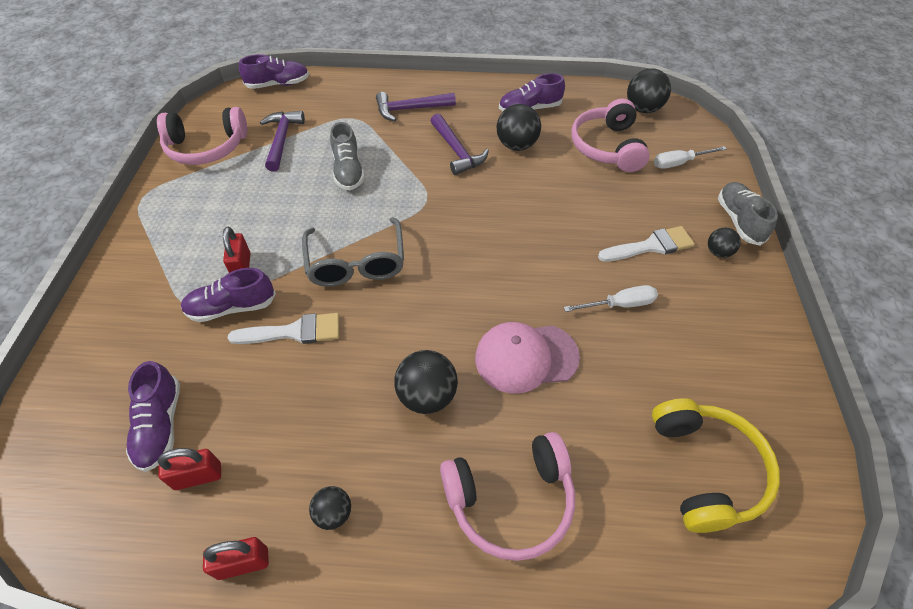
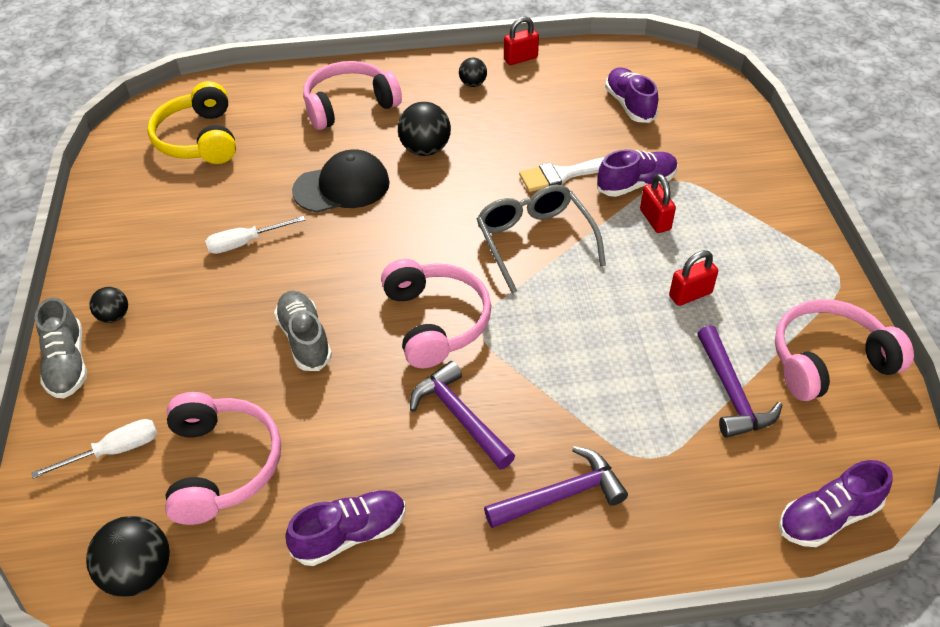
camera: 170 degrees right, 5 degrees down
(198, 476) = (579, 86): red padlock -> red padlock (690, 294)
(348, 171) = (604, 355): grey shoe -> grey shoe (304, 339)
(458, 210) = (436, 321): none -> pink headphones
(516, 145) = (368, 443): black ball -> none
(526, 357) = (342, 187): pink cap -> black cap
(651, 246) = (194, 311): white brush -> none

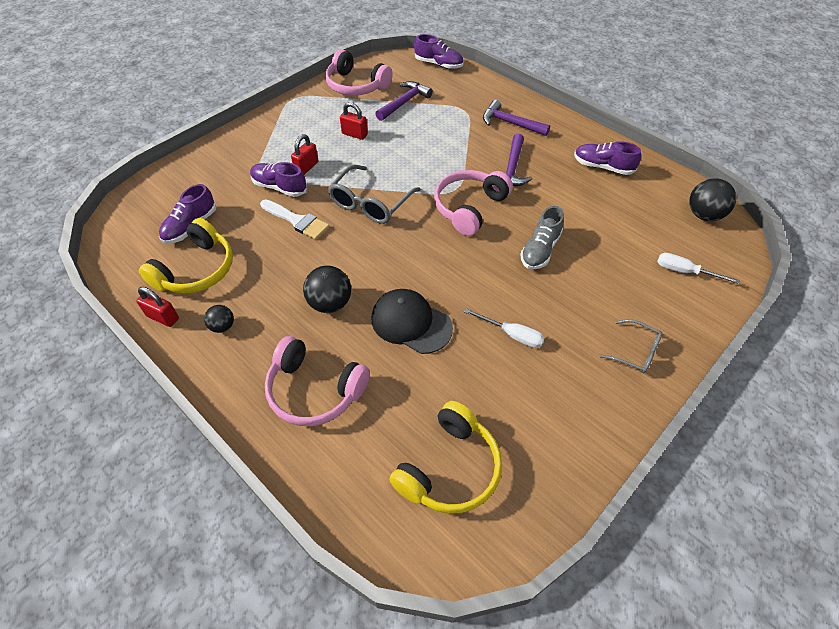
camera: 130 degrees left, 5 degrees up
(67, 363) = (684, 342): grey shoe -> none
(114, 316) = (635, 352): black ball -> grey glasses
(222, 465) = (635, 227): pink headphones -> none
(560, 91) = (196, 270): none -> yellow headphones

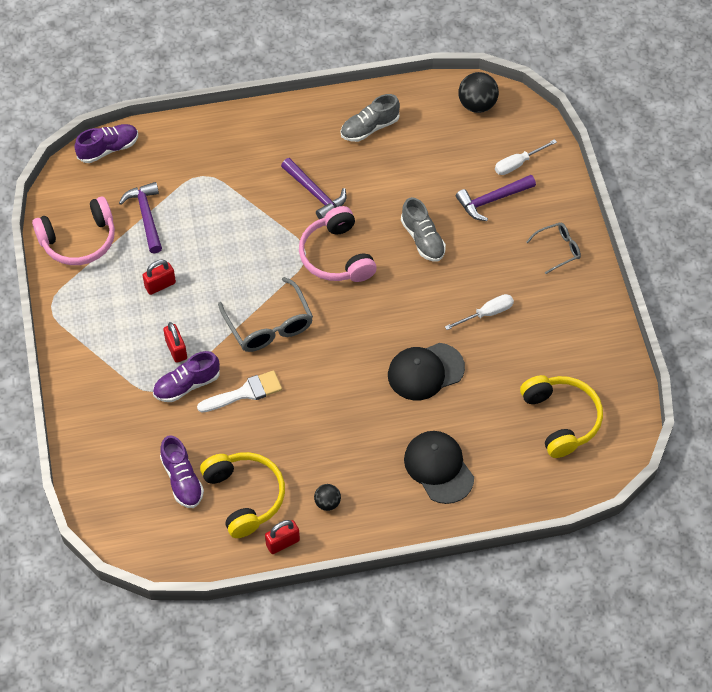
camera: 55 degrees left, 5 degrees up
(314, 390) = (438, 468): pink headphones -> black cap
(330, 303) = (362, 416): black ball -> none
(510, 123) = (254, 153): purple hammer -> purple hammer (492, 200)
(602, 167) = (369, 128): purple shoe -> grey shoe

